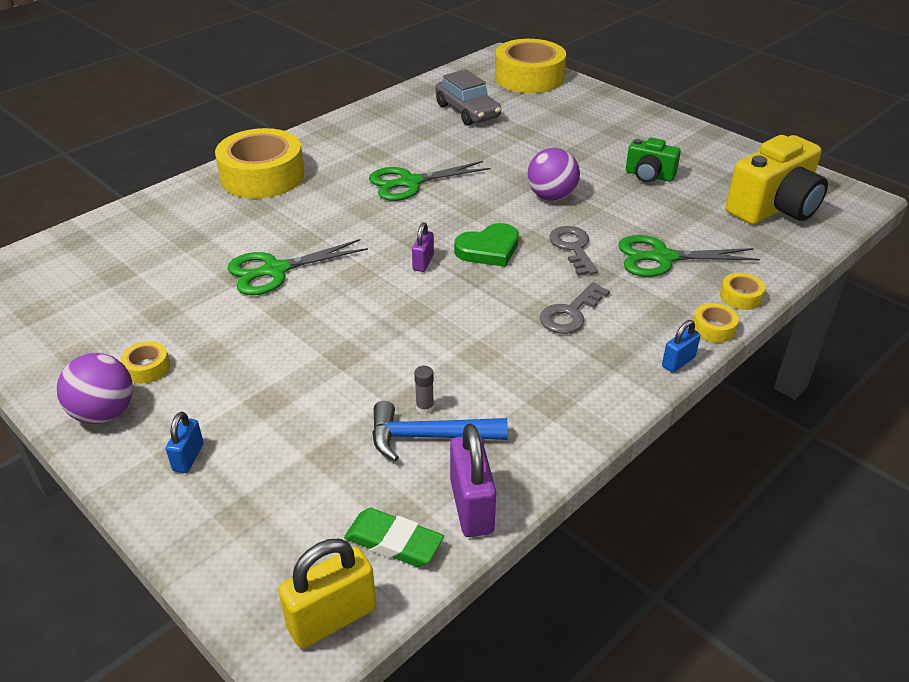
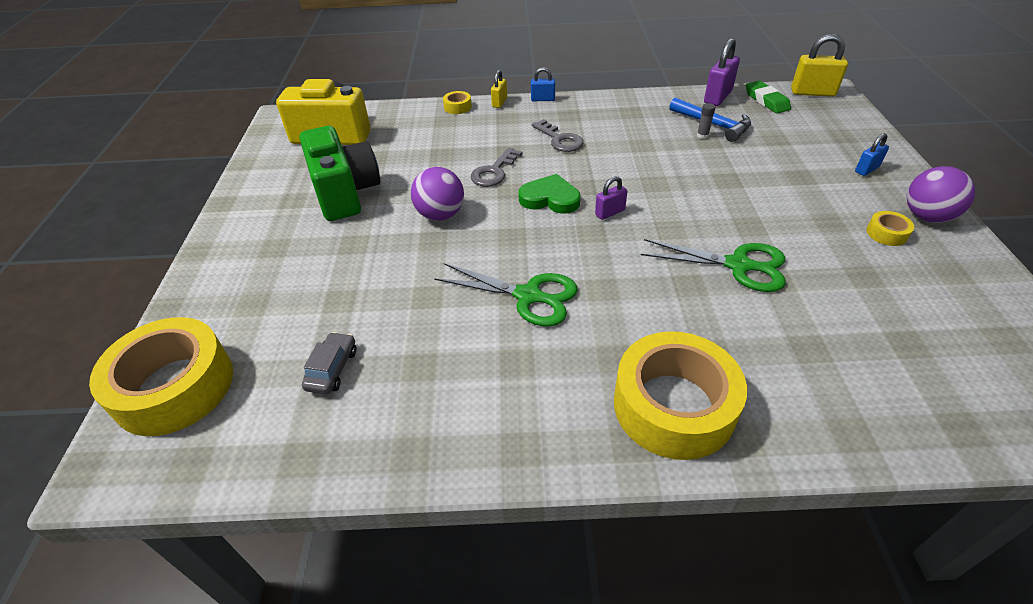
camera: 135 degrees left, 5 degrees up
(467, 111) = (332, 369): grey car -> grey car, size x0.60
(570, 313) = (560, 139): grey key -> grey key turned 60 degrees clockwise
(649, 175) = (345, 193): green camera -> green camera, size x1.82
(662, 258) = (454, 141): green scissors -> none
(713, 328) = (499, 102): yellow tape -> yellow padlock

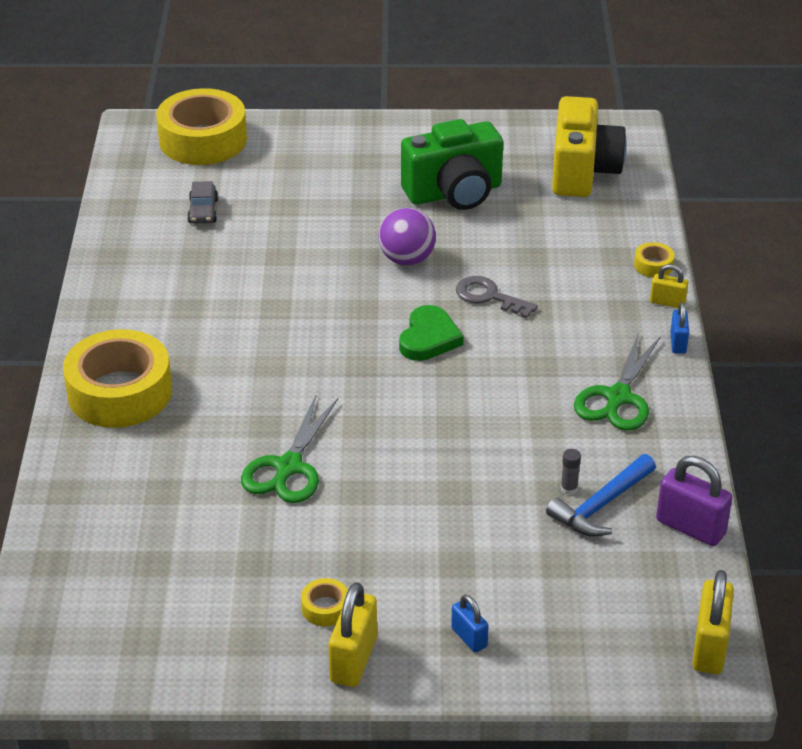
camera: 90 degrees right, 5 degrees down
(332, 369) = (203, 211): grey car -> grey car turned 75 degrees clockwise
(528, 296) = (268, 316): green scissors -> green scissors (618, 397)
(560, 139) = (562, 353): grey key -> none
(610, 212) = (396, 382): purple padlock -> none
(766, 101) = (678, 582): green eraser -> none
(927, 216) = (353, 659): purple ball -> yellow padlock

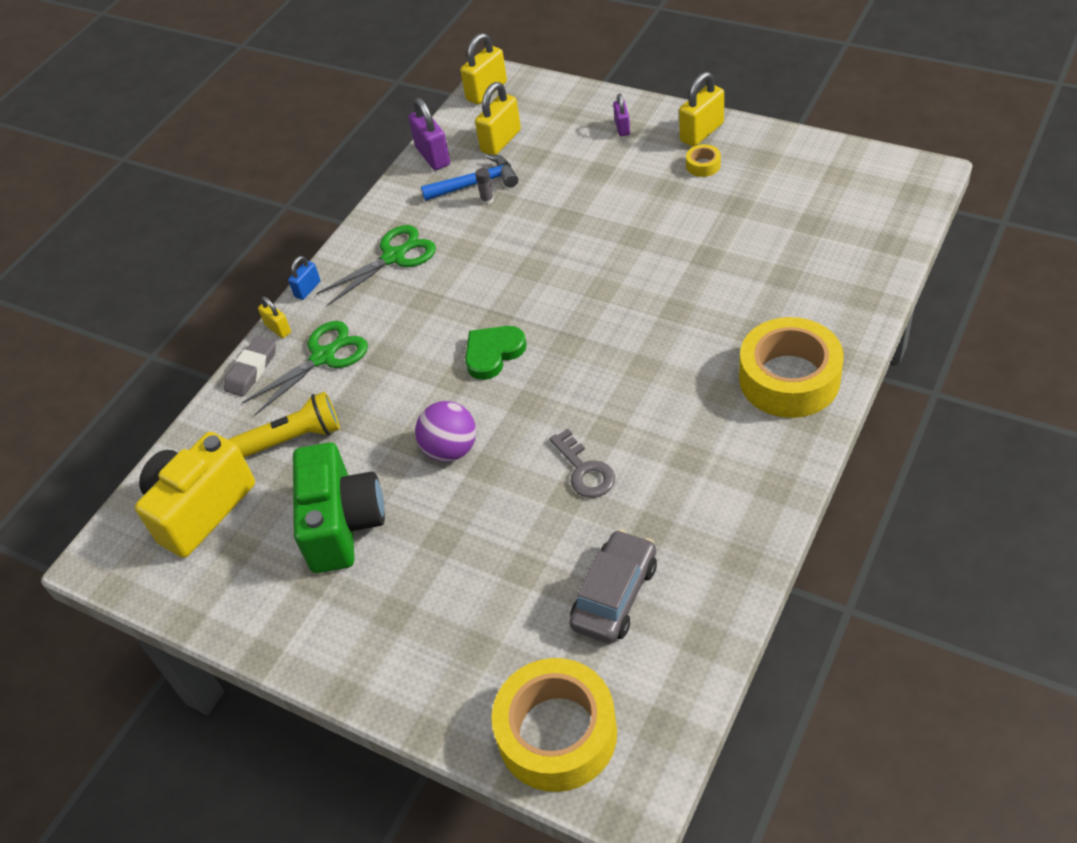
camera: 145 degrees left, 10 degrees up
(203, 211) = (614, 595): grey car -> grey car, size x1.68
(288, 467) = (676, 269): green scissors -> green scissors (323, 357)
(454, 193) = (342, 524): green camera -> green camera turned 75 degrees clockwise
(469, 637) = (622, 128): blue padlock -> purple padlock
(489, 296) = (411, 381): grey key -> grey key (584, 470)
(556, 230) = (292, 439): none -> yellow flashlight
(620, 572) = (501, 141): none -> yellow padlock
(653, 265) = (251, 370): yellow tape -> grey eraser

